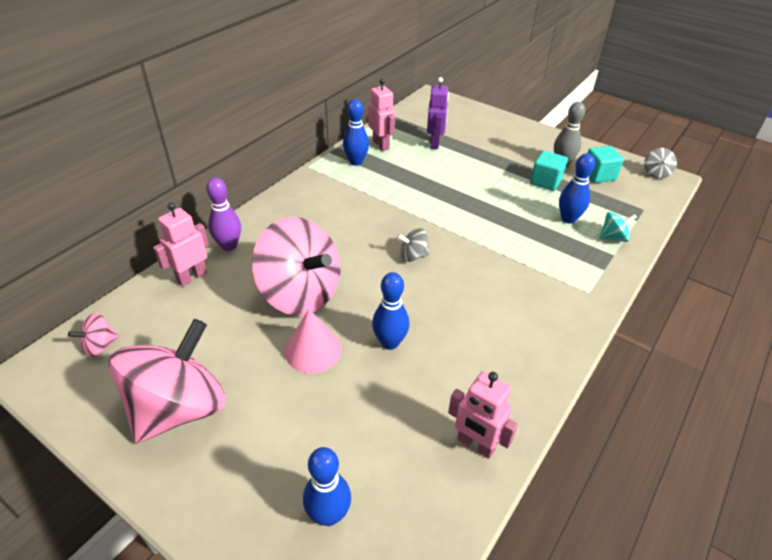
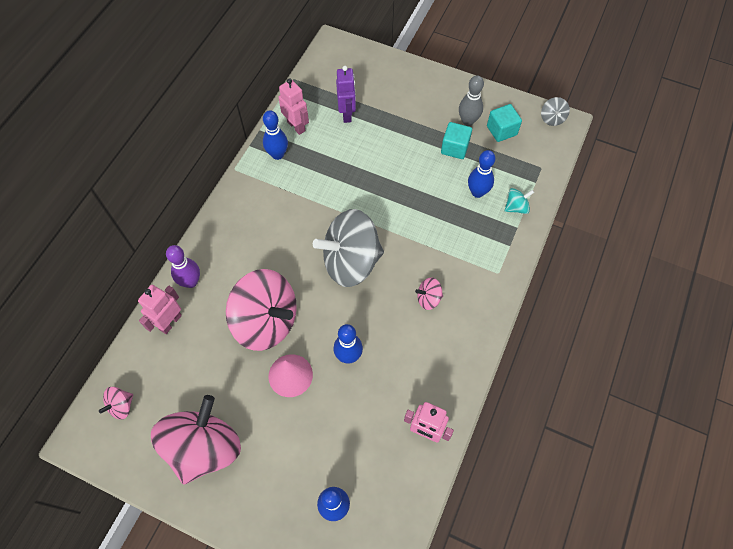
camera: 10 degrees left, 20 degrees up
(413, 256) = (351, 262): grey spinning top -> grey spinning top, size x2.40
(499, 303) = (428, 299): none -> pink spinning top

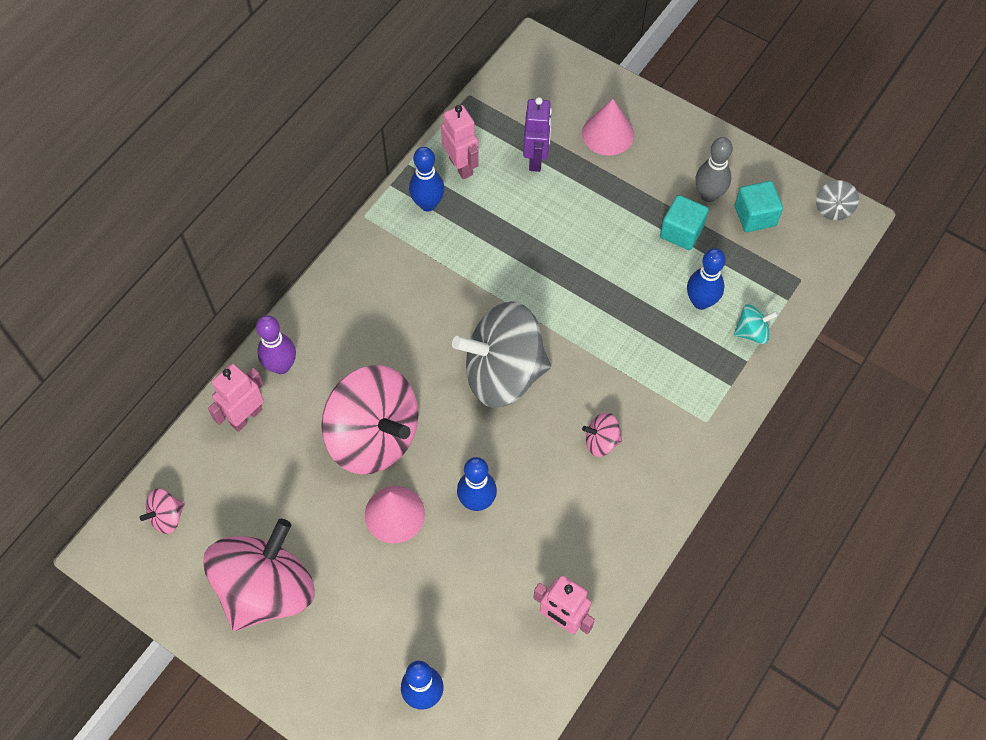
camera: 10 degrees right, 0 degrees up
(392, 91) = (608, 134): none -> pink cone

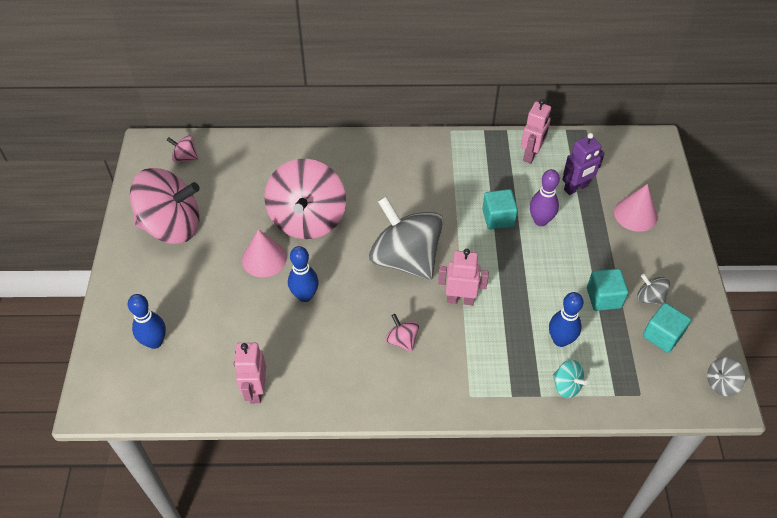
camera: 55 degrees right, 10 degrees down
(246, 416) = (273, 154): pink robot -> pink robot (460, 299)
(281, 366) = (318, 151): purple bowling pin -> purple bowling pin (540, 221)
(428, 204) = (488, 154): blue bowling pin -> none
(518, 253) = (498, 218): none -> turquoise cube
(708, 195) = (649, 297): grey bowling pin -> grey spinning top

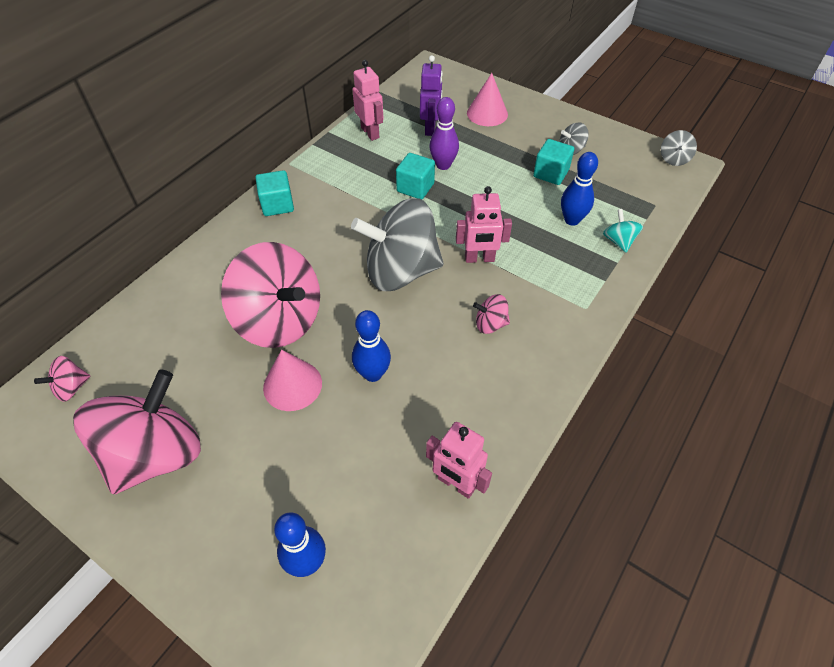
camera: 55 degrees left, 0 degrees up
(460, 299) = (479, 259): pink robot -> pink robot turned 135 degrees counterclockwise
(566, 386) = (618, 241): turquoise spinning top -> turquoise spinning top turned 90 degrees counterclockwise
(662, 335) = (610, 163): turquoise cube -> turquoise cube (277, 205)

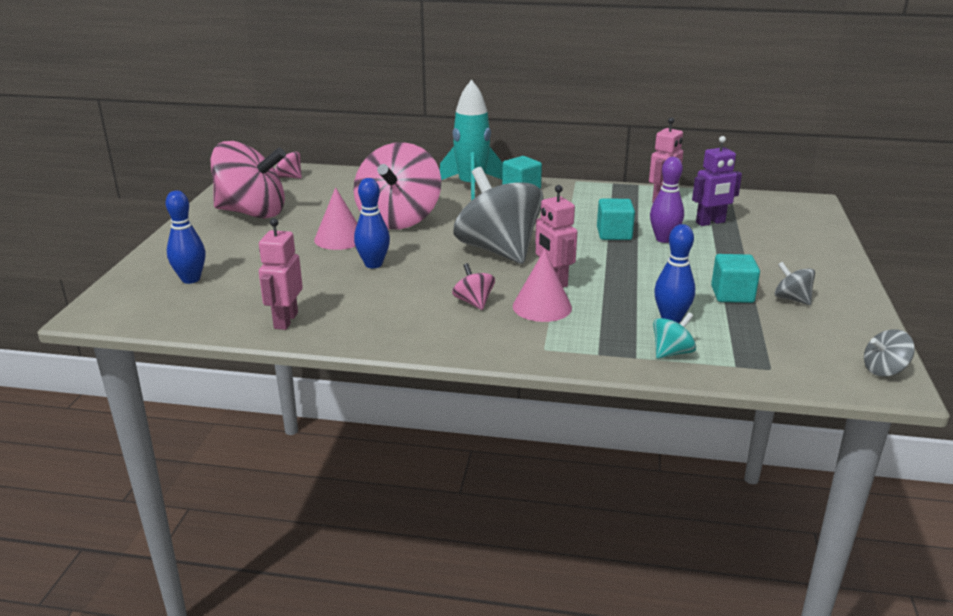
camera: 65 degrees right, 25 degrees down
(243, 237) = (471, 187): none -> turquoise rocket
(487, 113) = (780, 243): pink cone -> pink cone (542, 307)

